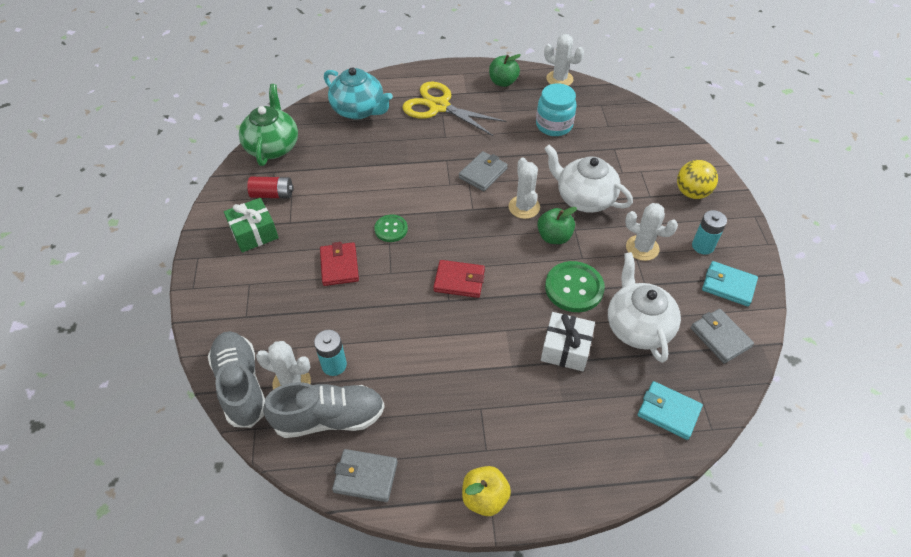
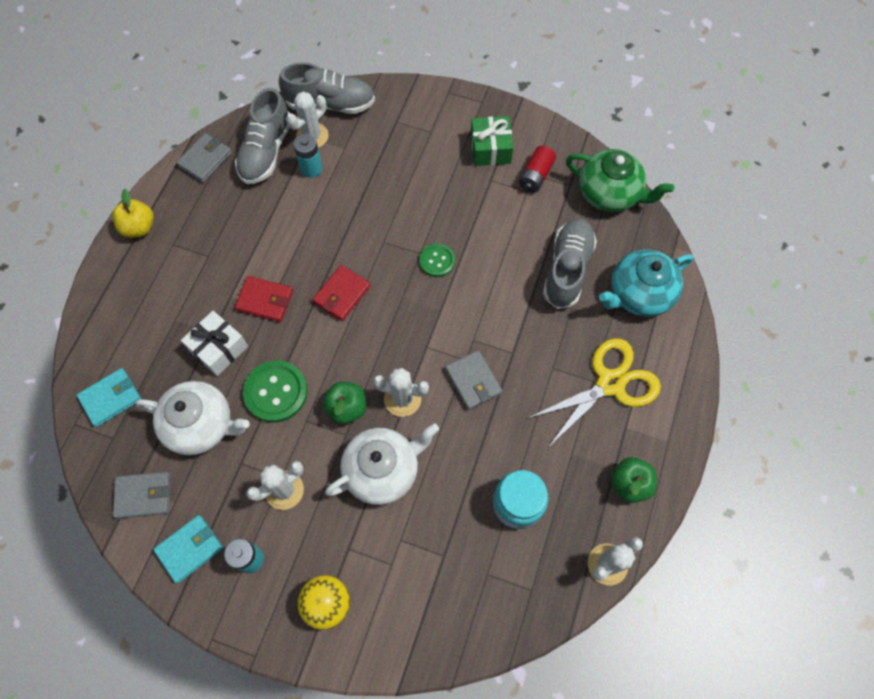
camera: 115 degrees right, 15 degrees up
(339, 266) = (414, 203): red wallet -> red wallet (265, 300)
(357, 151) = (567, 269): none -> grey shoe

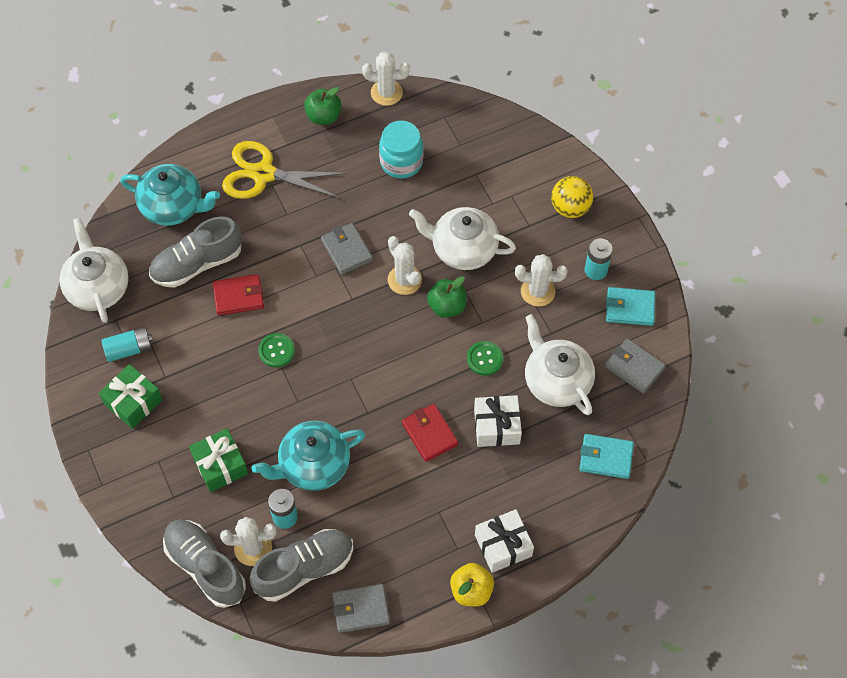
camera: 135 degrees left, 5 degrees down
(141, 272) = (503, 545): none -> white gift
(276, 392) = (484, 359): green button -> green button, size x0.61
(326, 212) = (313, 465): none -> turquoise teapot
(342, 294) = (370, 388): red wallet -> red wallet (238, 296)
(388, 161) = (220, 465): none -> green gift
(473, 381) = (346, 250): grey wallet -> grey wallet turned 45 degrees counterclockwise
(536, 176) = (129, 349): red battery -> turquoise battery
(609, 193) = (98, 288): green teapot -> white teapot

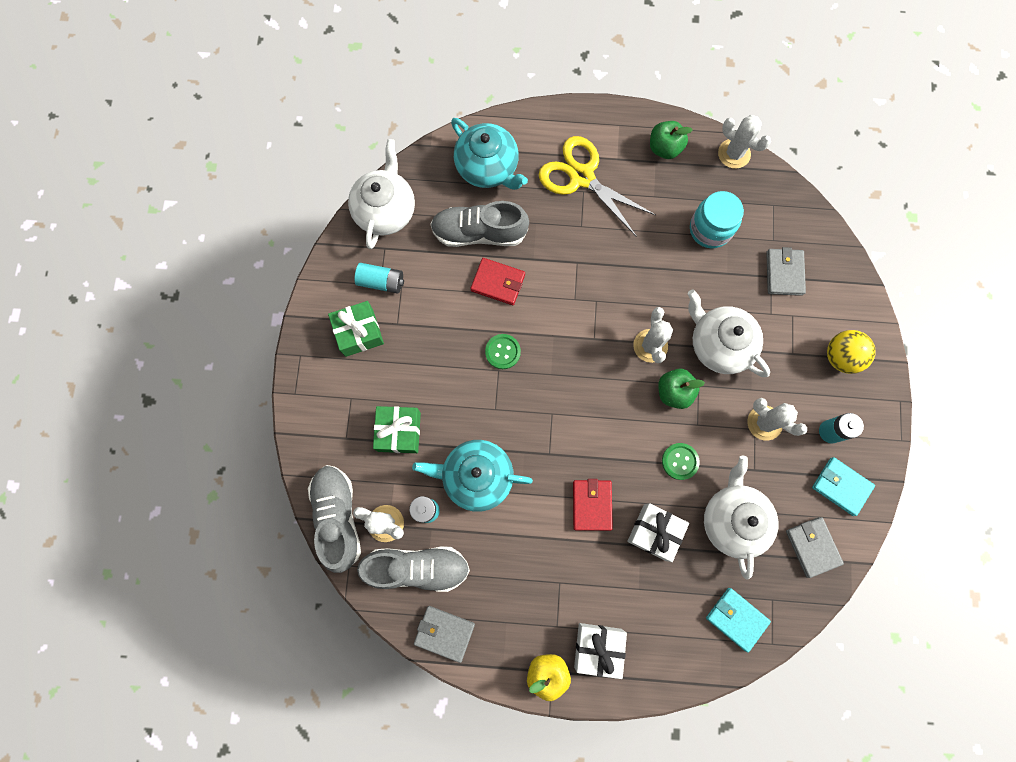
camera: 30 degrees right, 15 degrees up
(346, 250) = (614, 289): grey wallet -> grey wallet (784, 273)

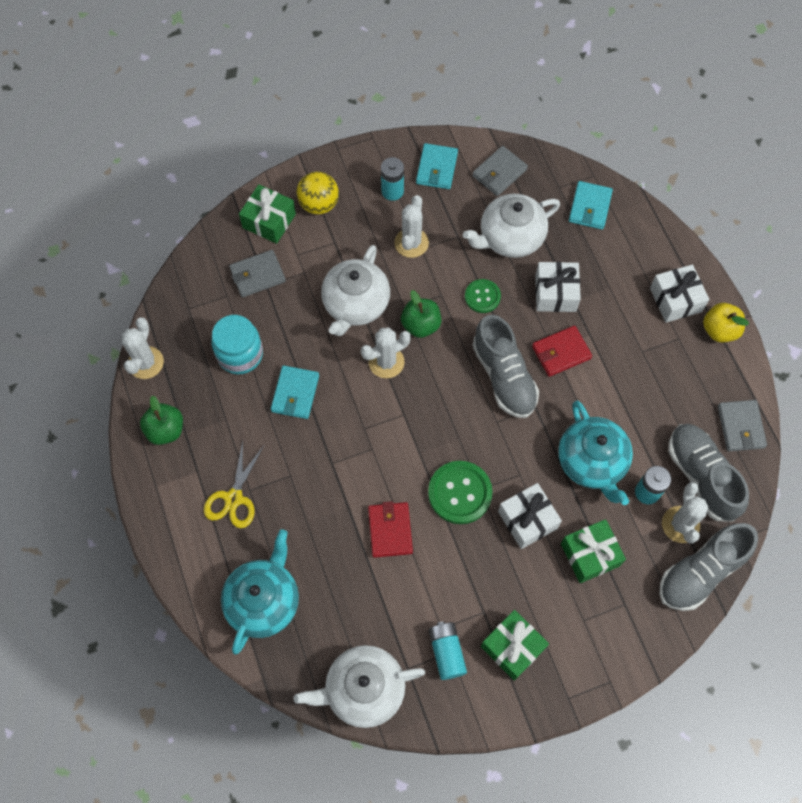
camera: 115 degrees left, 10 degrees down
(453, 395) = (527, 520): none -> white gift
(479, 233) = (344, 575): grey shoe -> grey shoe (504, 377)
(502, 352) = (460, 493): green button -> green button, size x1.65
(581, 177) = (234, 498): yellow scissors -> yellow scissors, size x0.66
(653, 259) = (295, 393): none -> turquoise wallet
(839, 305) = (269, 221): none -> green gift

